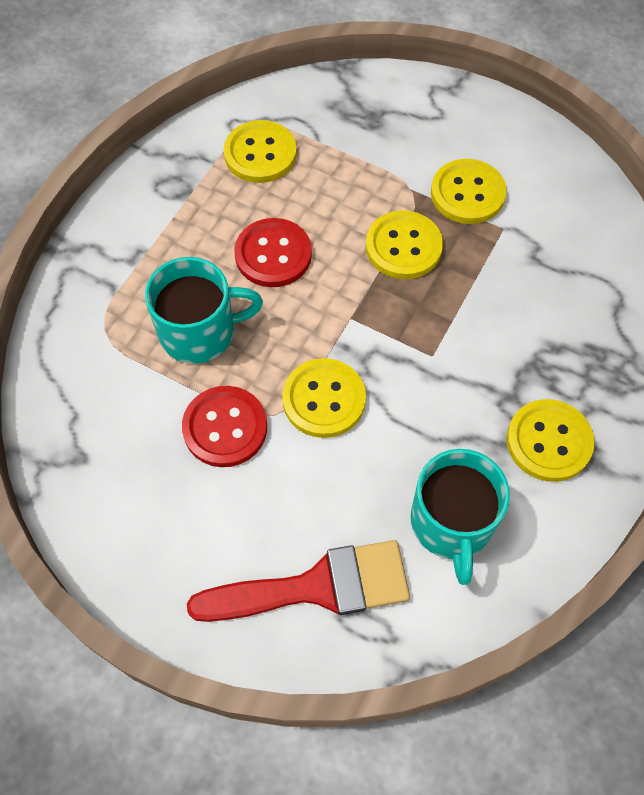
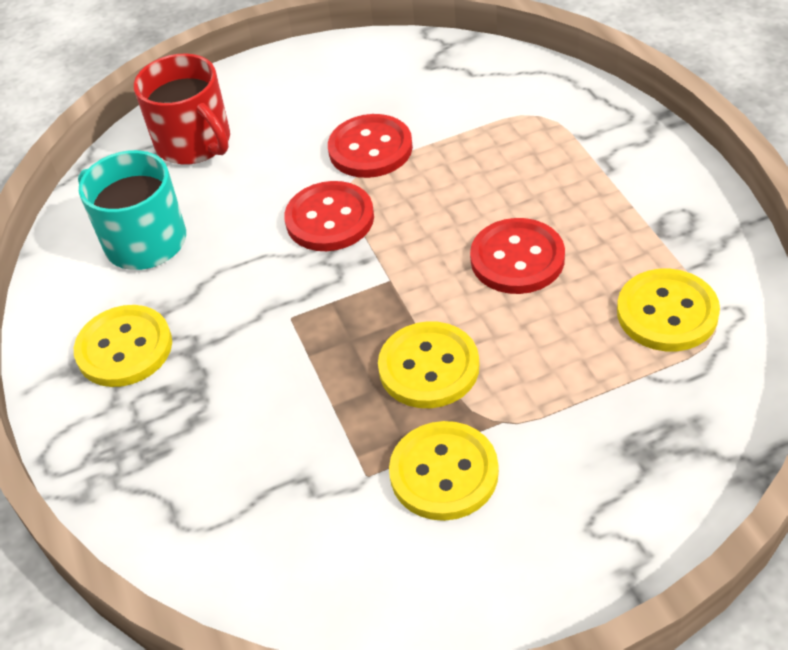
camera: 135 degrees right, 15 degrees down
(199, 332) = (478, 171): turquoise mug -> none
(316, 586) = (194, 143): red brush -> red mug
(324, 399) = (330, 219): yellow button -> red button

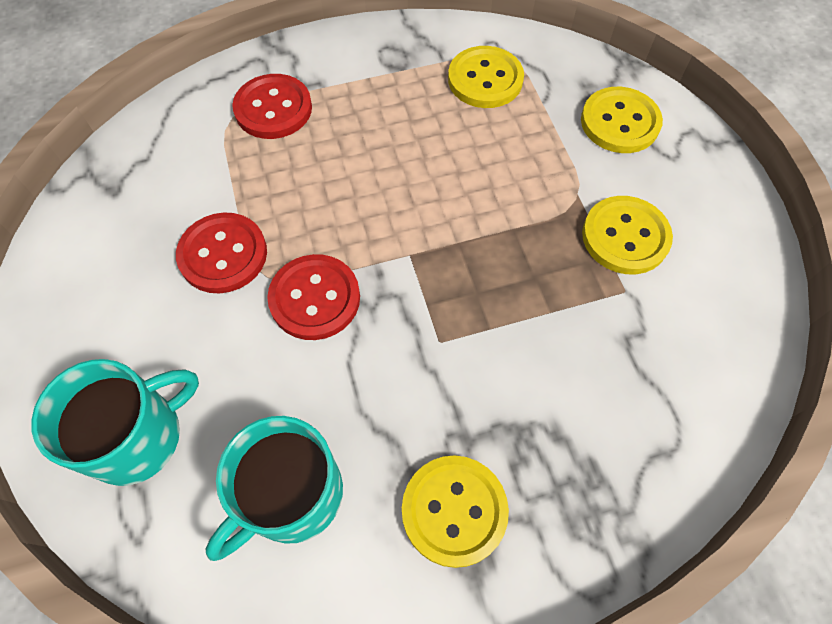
camera: 90 degrees left, 15 degrees up
(194, 143) = (137, 436): red mug -> turquoise mug
(429, 367) = (517, 235): yellow button -> yellow button (619, 122)
(517, 259) = (407, 159): red button -> red button (273, 109)

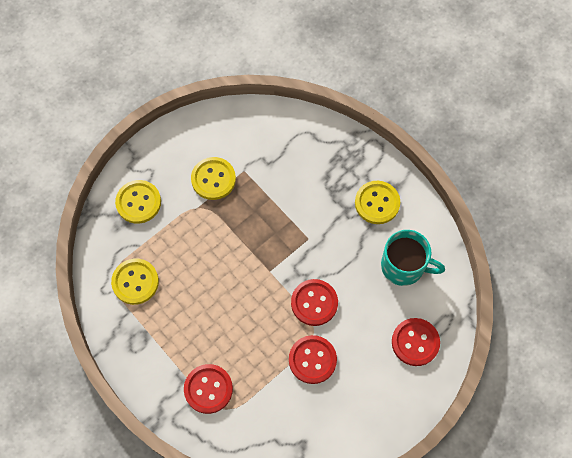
camera: 115 degrees left, 5 degrees up
(137, 436) = (415, 342): turquoise mug -> red button

